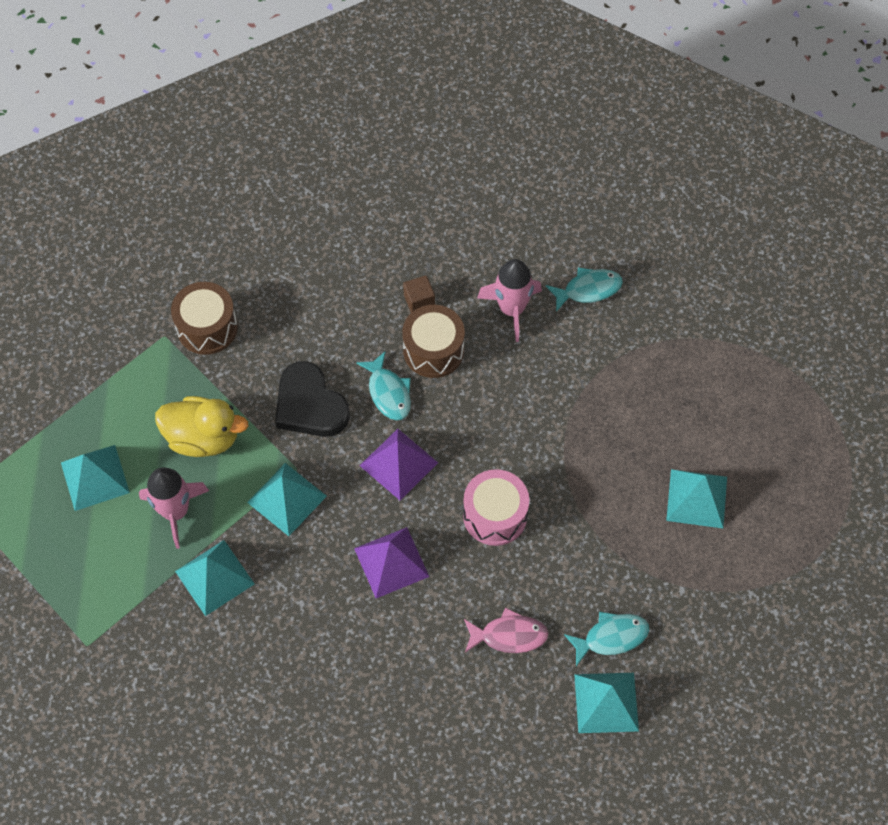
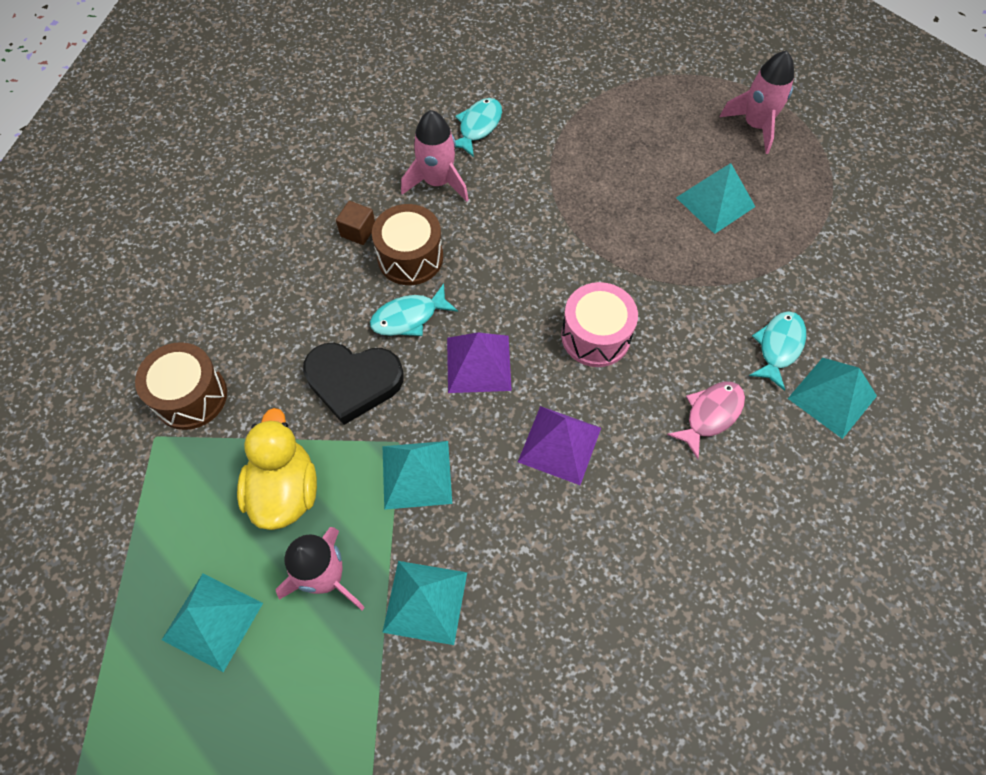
camera: 45 degrees left, 0 degrees up
(203, 438) = (285, 490): yellow duck -> yellow duck turned 60 degrees counterclockwise
(388, 392) = (409, 317): turquoise fish -> turquoise fish turned 135 degrees clockwise
(805, 468) = (755, 125): none -> pink rocket

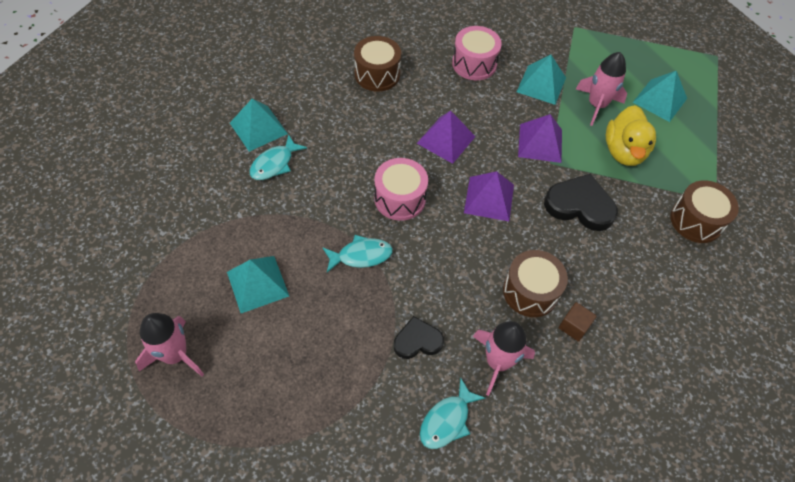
camera: 170 degrees left, 5 degrees down
(409, 317) = (536, 242): turquoise fish -> turquoise fish (361, 256)
(416, 474) = (540, 143): turquoise pyramid -> purple pyramid
(525, 184) = (417, 341): none -> black heart
(551, 621) = (474, 64): none -> pink drum
(708, 548) = (377, 74): none -> brown drum
(710, 415) = (342, 135): pink fish -> none

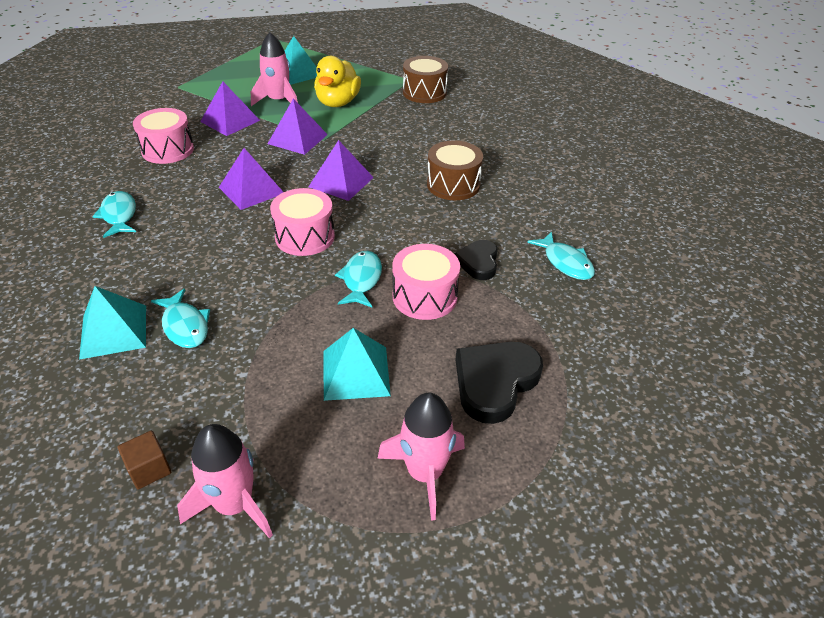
camera: 70 degrees left, 15 degrees down
(356, 308) = (424, 296): none -> pink drum
(377, 74) = (119, 215): brown drum -> turquoise fish
(497, 362) = (516, 220): pink rocket -> pink rocket (234, 505)
(541, 84) = (230, 121): turquoise pyramid -> purple pyramid
(574, 326) = (496, 172): brown cube -> brown cube (149, 469)
(580, 205) = (379, 137): black heart -> black heart (495, 382)
(624, 151) = (337, 103): yellow duck -> yellow duck turned 75 degrees clockwise

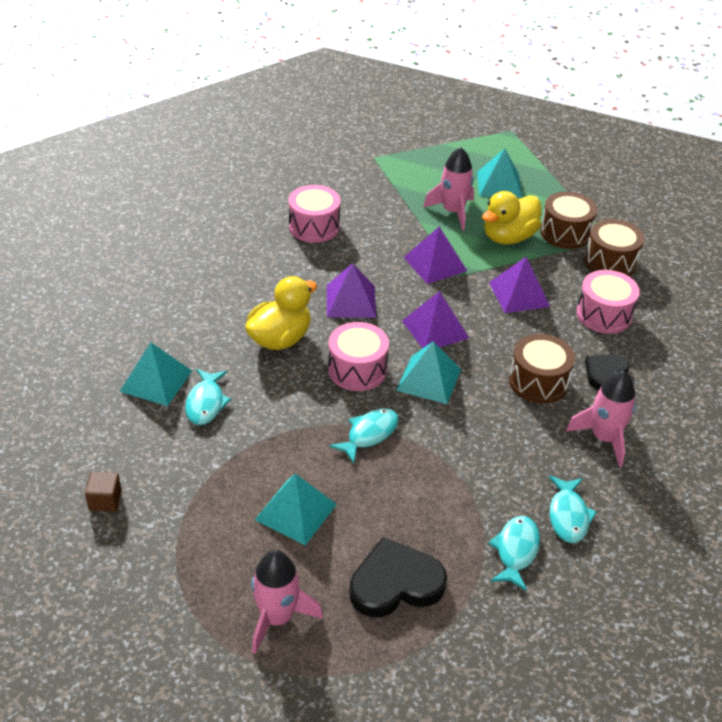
camera: 35 degrees right, 0 degrees up
(119, 215) = (230, 277): turquoise fish -> turquoise fish (516, 551)
(212, 243) = (280, 339): none -> yellow duck
(230, 121) = (390, 217): purple pyramid -> purple pyramid (519, 294)
(234, 505) = (137, 558): pink rocket -> pink rocket (604, 438)
(370, 218) = (428, 379): none -> turquoise pyramid
(376, 86) = (565, 233): none -> brown drum
(424, 296) = (408, 478): pink drum -> pink drum (604, 315)
(478, 262) = (485, 472): black heart -> black heart (604, 373)

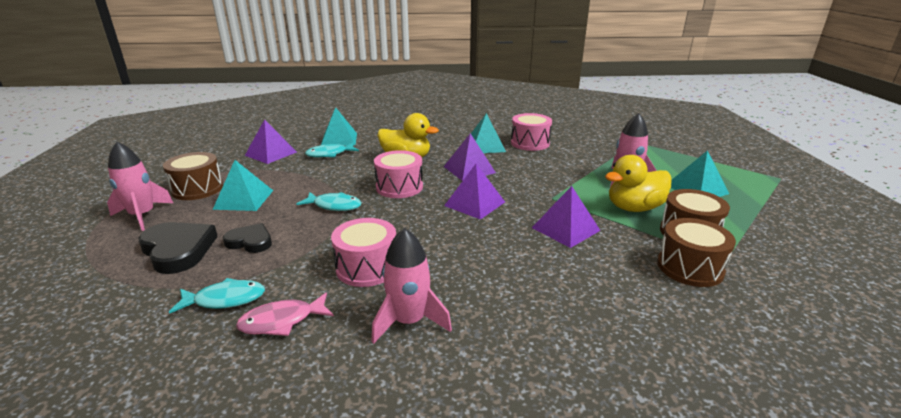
camera: 65 degrees right, 15 degrees down
(105, 500) = (235, 151): brown cube -> none
(428, 379) = (413, 214): turquoise pyramid -> turquoise pyramid (485, 146)
(435, 264) = (551, 187): purple pyramid -> purple pyramid (271, 153)
(508, 237) = (634, 208): yellow duck -> yellow duck turned 45 degrees counterclockwise
(538, 382) = (458, 264): brown drum -> brown drum (197, 189)
(568, 516) = (282, 321): turquoise fish -> pink fish
(604, 315) = (600, 281): pink drum -> pink drum (367, 267)
(604, 373) = (509, 301): black heart -> black heart (250, 241)

